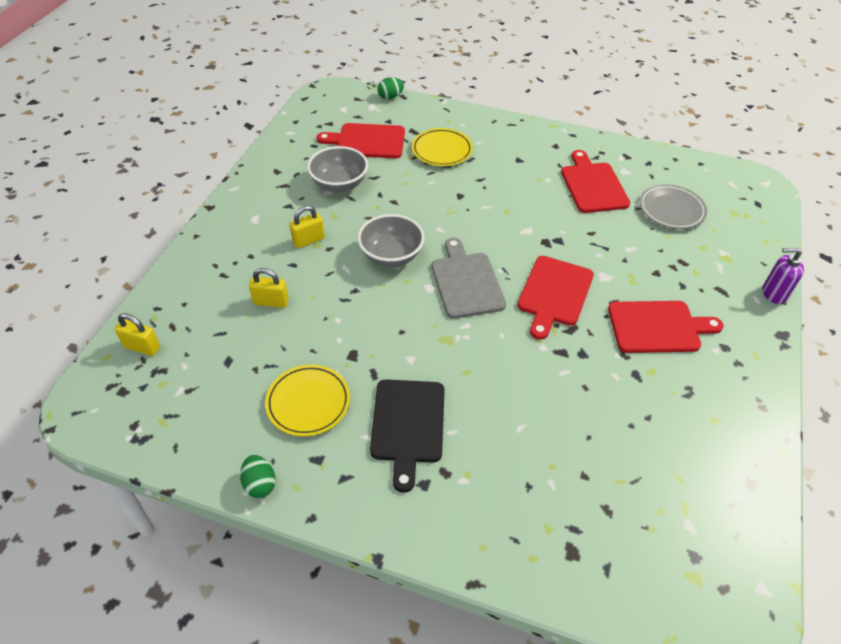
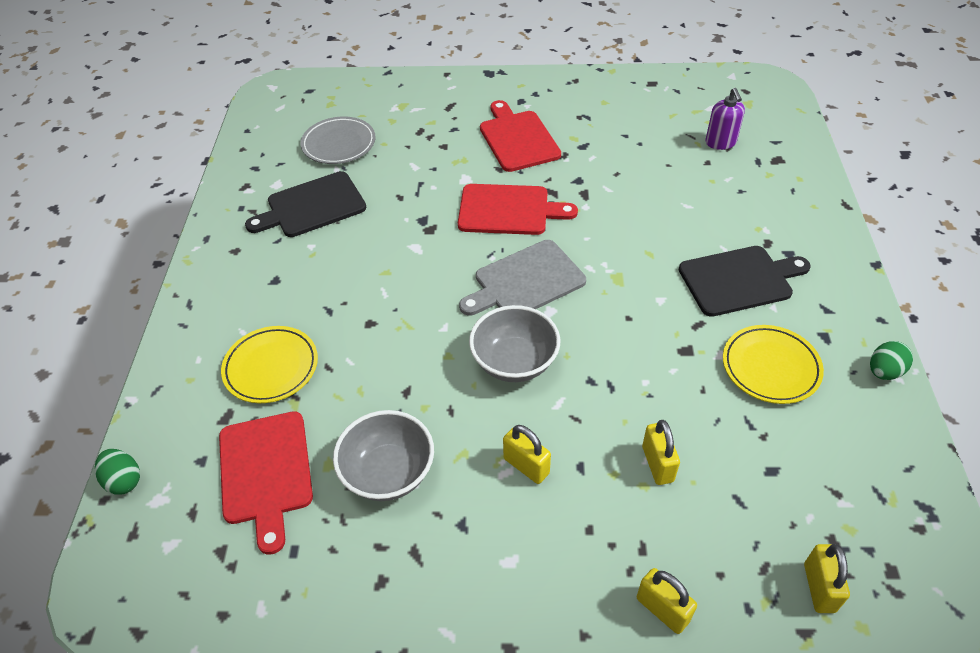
camera: 105 degrees left, 0 degrees up
(184, 271) = (662, 609): none -> yellow padlock
(593, 185) = (312, 206): red cutting board -> black cutting board
(773, 293) = (439, 78): purple soap dispenser -> purple soap dispenser (720, 142)

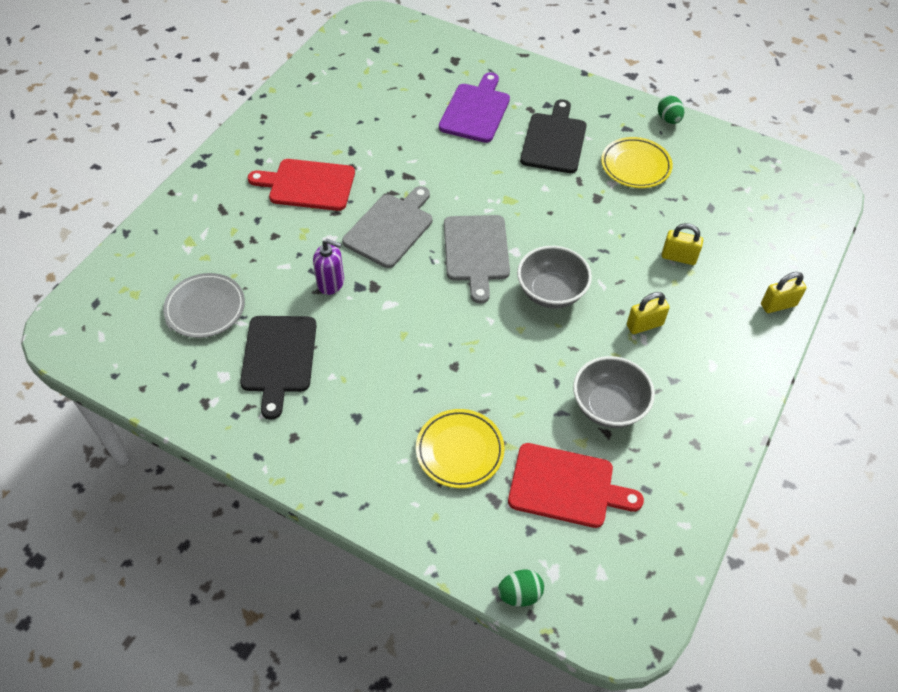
camera: 65 degrees left, 5 degrees up
(508, 210) = (390, 228): red cutting board -> grey cutting board
(720, 142) = (413, 77): purple soap dispenser -> purple soap dispenser (331, 283)
(720, 203) = (475, 110): none -> purple cutting board
(819, 587) = (794, 229): yellow padlock -> none

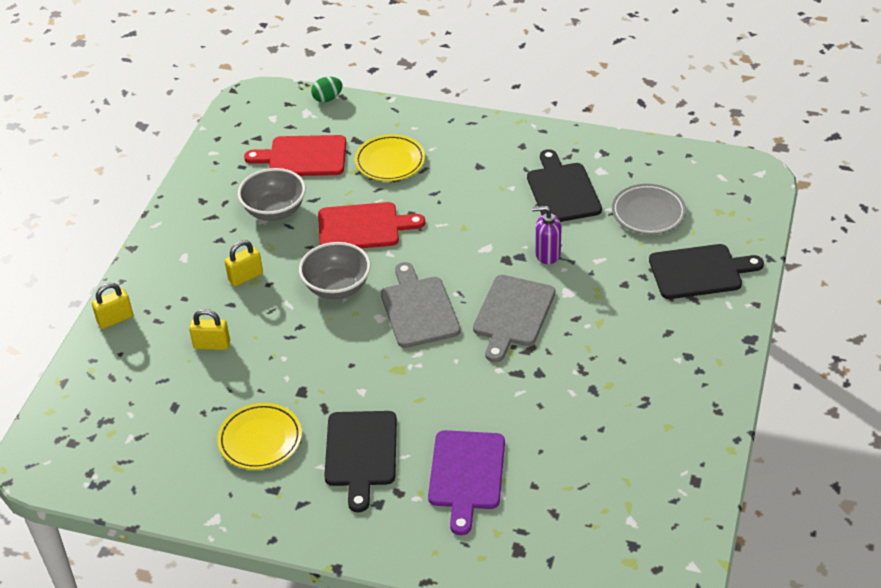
camera: 170 degrees right, 10 degrees down
(198, 233) = (699, 271): none -> black cutting board
(308, 185) = (620, 340): red cutting board -> red cutting board (363, 227)
(668, 119) = (220, 515): green egg -> none

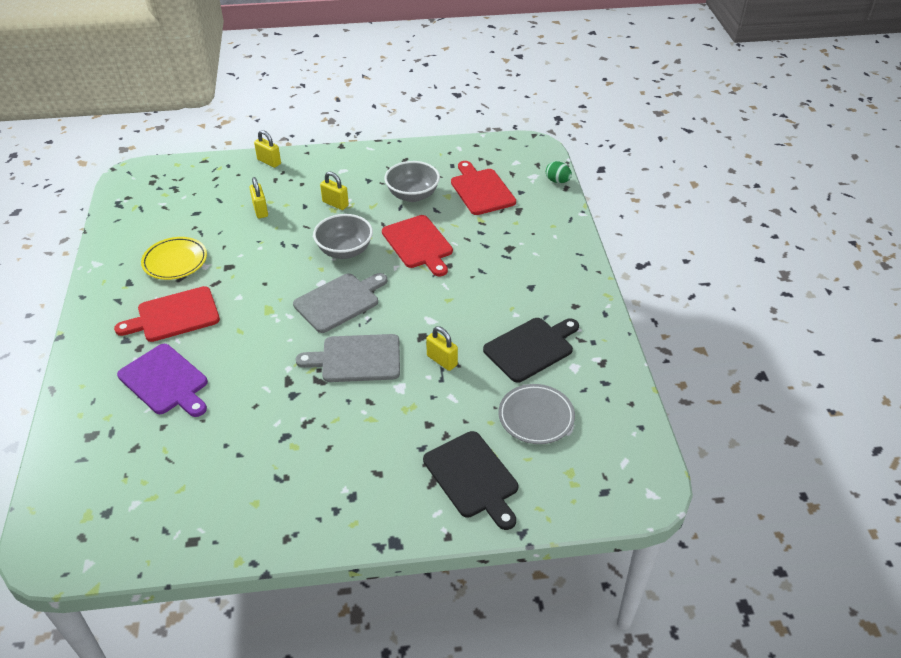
camera: 65 degrees right, 0 degrees up
(361, 453) = (174, 315): black cutting board -> red cutting board
(390, 161) = (504, 235): yellow plate -> none
(466, 474) = (165, 381): purple cutting board -> purple cutting board turned 120 degrees counterclockwise
(547, 254) = (442, 360): purple soap dispenser -> yellow padlock

